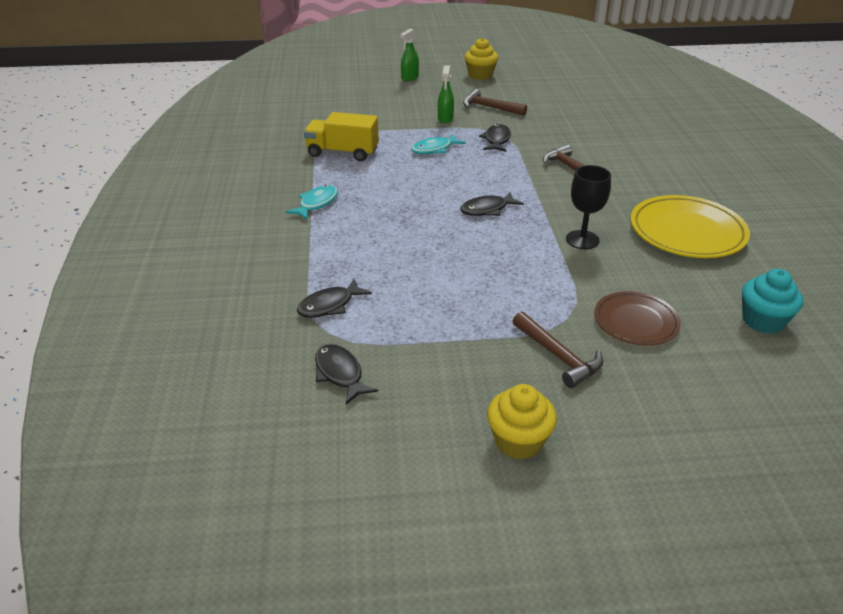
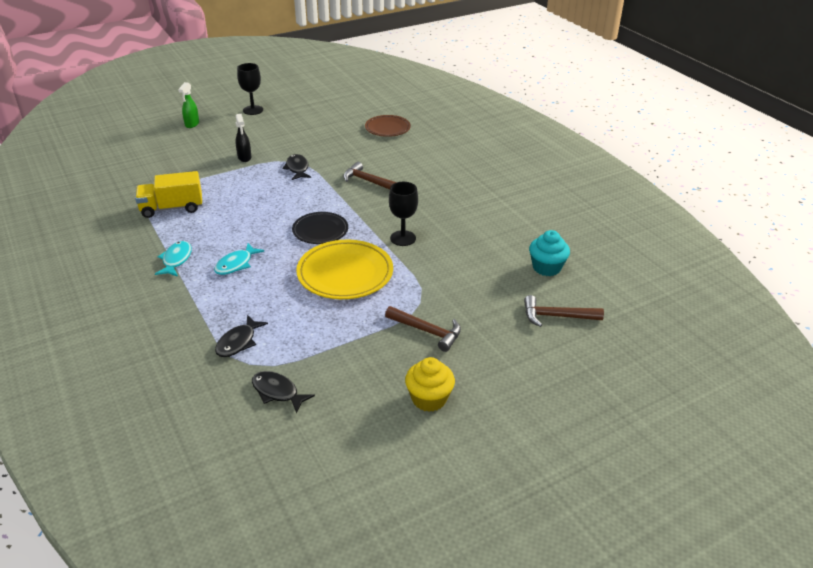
camera: 25 degrees left, 0 degrees up
(434, 149) = (250, 188): turquoise fish -> turquoise fish (236, 264)
(445, 119) = (244, 157): green spray bottle -> black spray bottle
(480, 75) = (253, 110): yellow cupcake -> black goblet
(487, 209) = (320, 231): black fish -> black plate
(489, 107) = (276, 139): brown hammer -> brown hammer (556, 316)
(635, 322) = (467, 291): brown plate -> brown plate (387, 128)
(687, 232) = (472, 214): yellow plate -> yellow plate (345, 274)

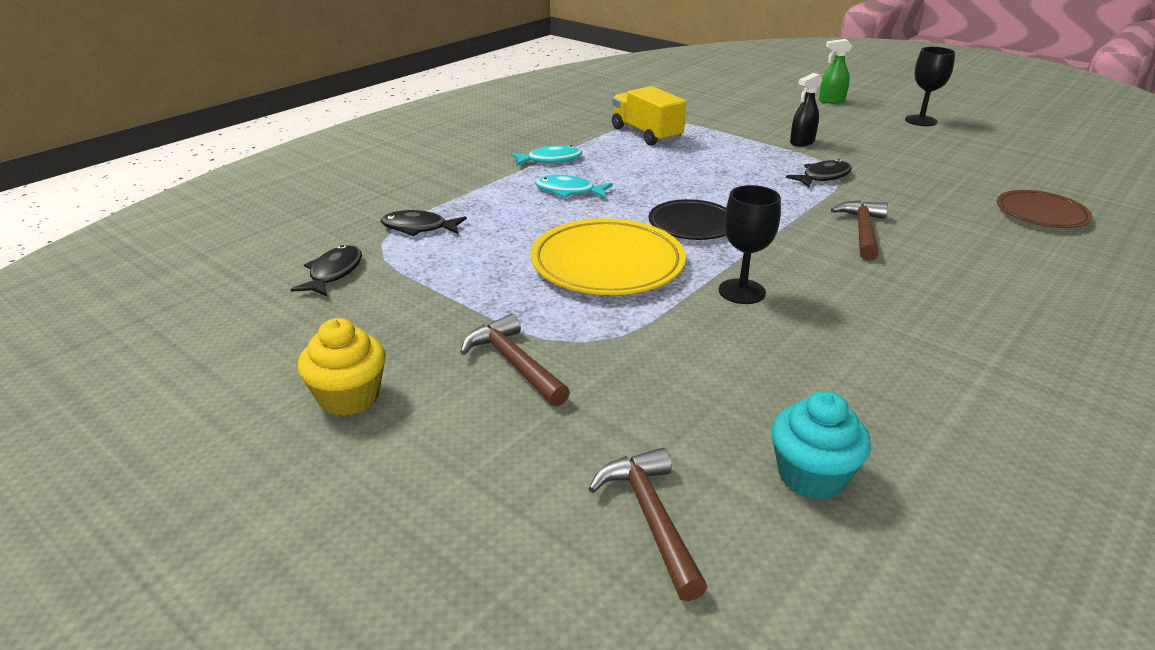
camera: 70 degrees right, 5 degrees down
(427, 331) = (513, 363): brown hammer -> brown hammer turned 135 degrees clockwise

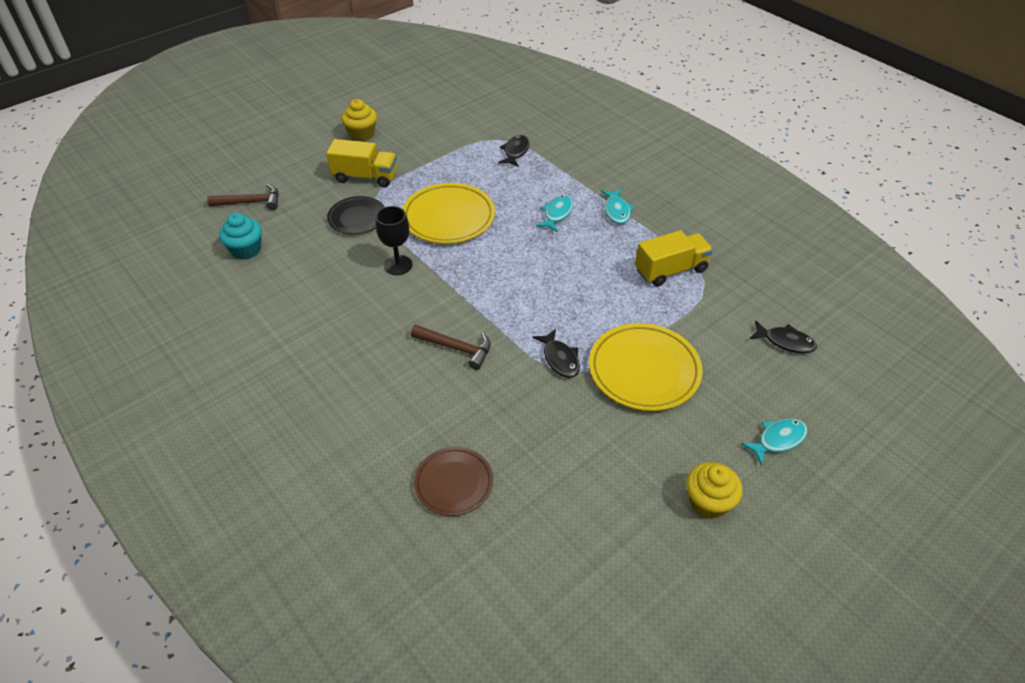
camera: 100 degrees right, 15 degrees up
(334, 273) = (470, 126): black fish -> black fish (785, 342)
(513, 363) = (365, 177): brown hammer -> yellow truck
(692, 225) = (490, 262): black plate -> black plate (357, 218)
(802, 142) = (644, 370): black spray bottle -> yellow plate
(831, 101) = (778, 440): green spray bottle -> turquoise fish
(920, 121) = (708, 502): black goblet -> yellow cupcake

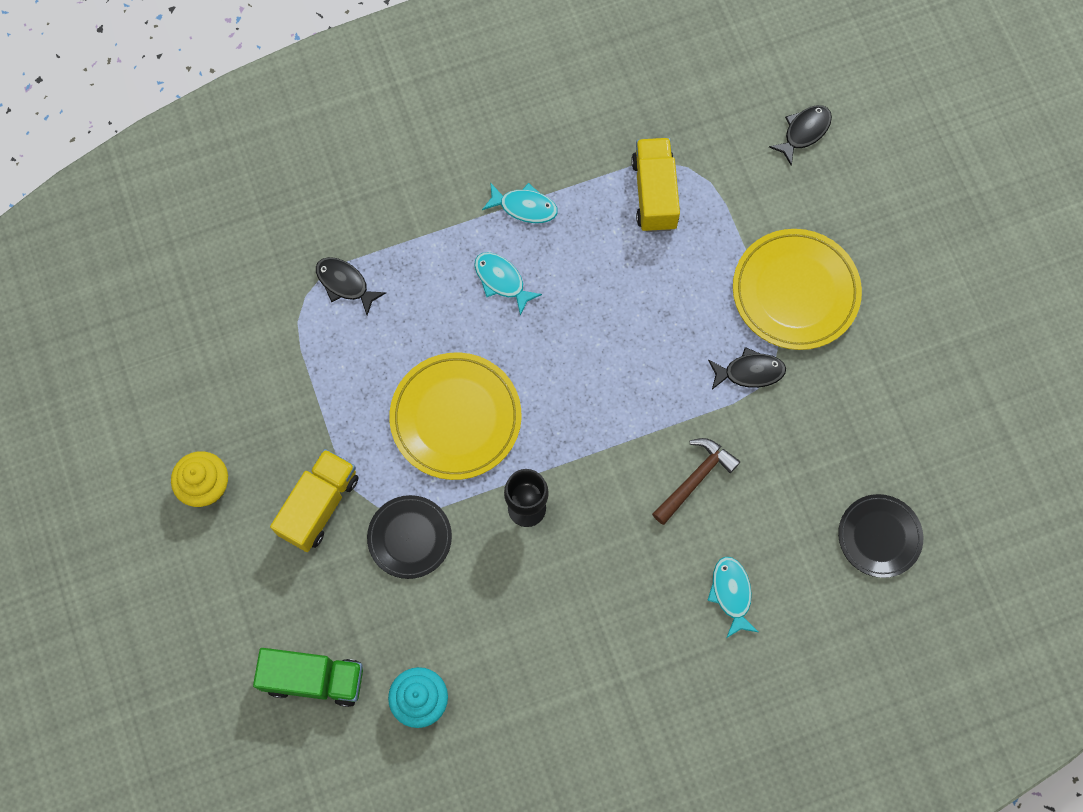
camera: 70 degrees left, 25 degrees up
(251, 202) = (314, 679): brown hammer -> green truck
(454, 483) = (879, 537): brown plate -> black plate
(708, 502) = (972, 307): yellow cupcake -> none
(778, 440) = (923, 208): turquoise fish -> turquoise fish (731, 593)

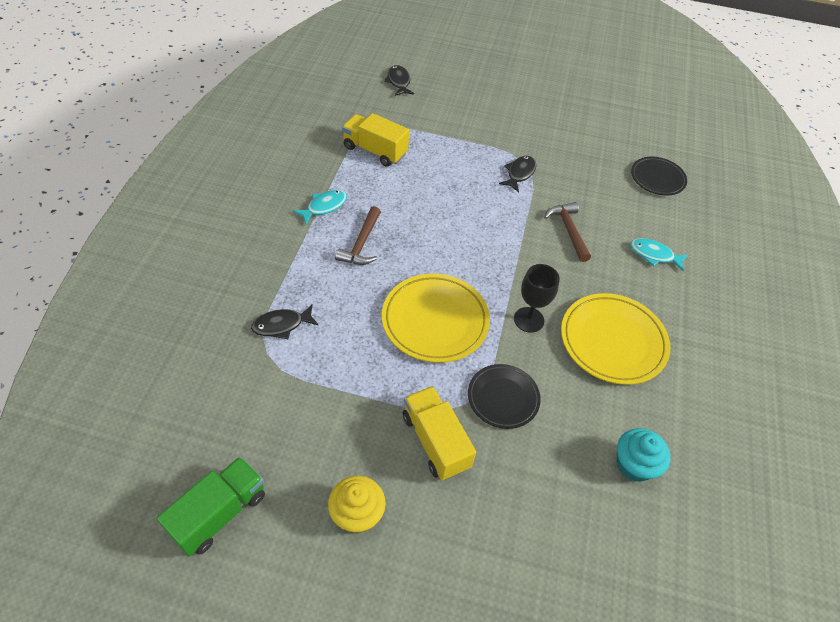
camera: 60 degrees left, 20 degrees down
(314, 679) = (575, 531): green truck -> green truck (219, 513)
(502, 280) = (361, 244): turquoise fish -> brown hammer
(795, 292) = (487, 132): yellow plate -> yellow plate (612, 341)

